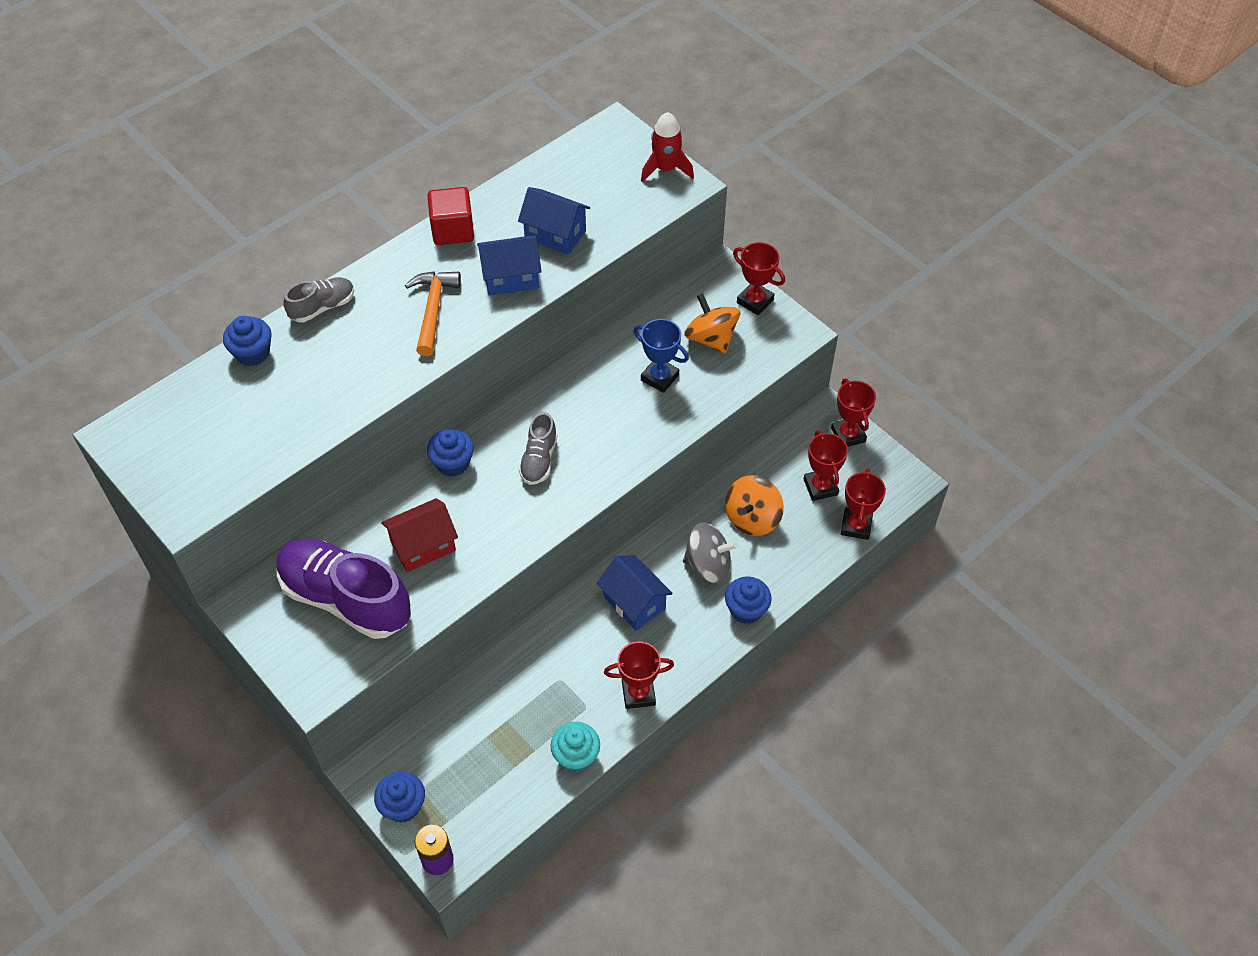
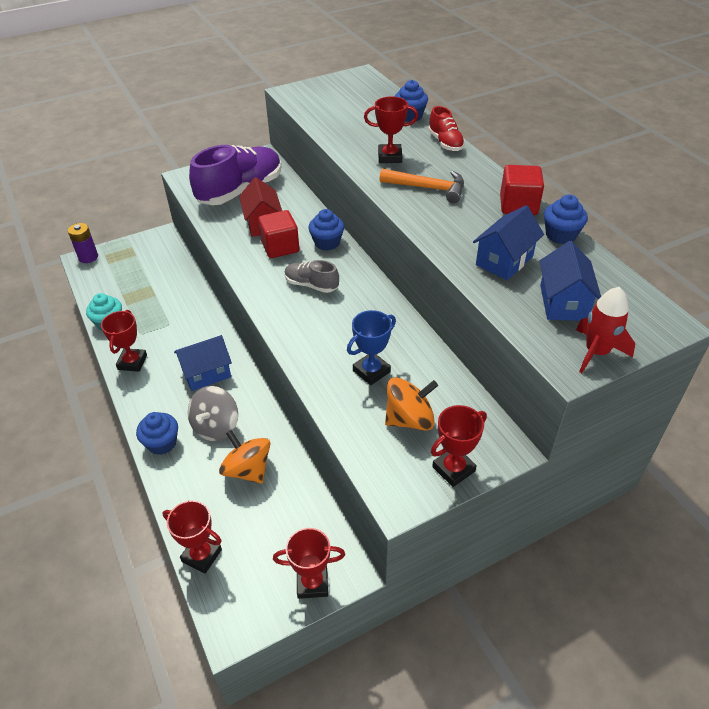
camera: 105 degrees right, 10 degrees down
(322, 307) = (445, 143): grey shoe -> red shoe
(403, 806) = (130, 247): blue cupcake -> blue cupcake (560, 235)
(472, 511) = (280, 247): none -> red cube
(511, 277) = (454, 229): blue house -> blue house (563, 302)
(820, 487) = (258, 536): red trophy -> red trophy (390, 157)

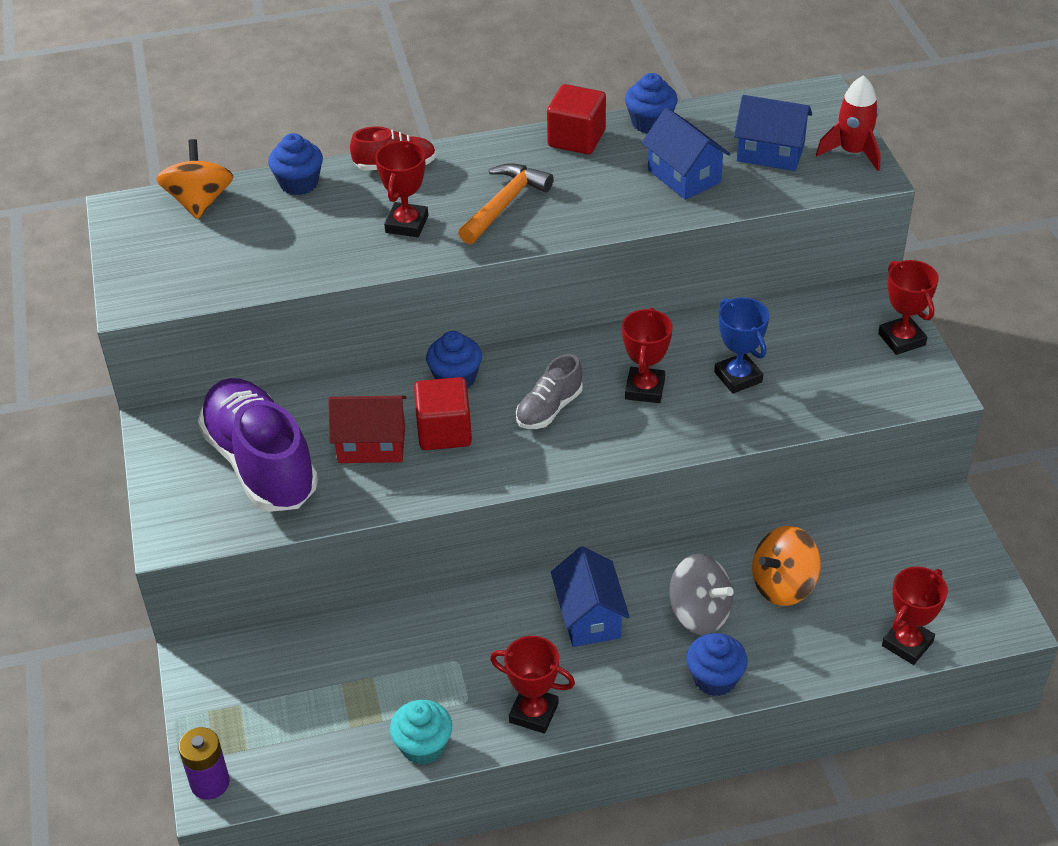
camera: 75 degrees left, 0 degrees up
(312, 583) = (957, 542): red trophy -> red trophy (644, 389)
(409, 419) = (824, 359): orange spinning top -> orange spinning top (200, 202)

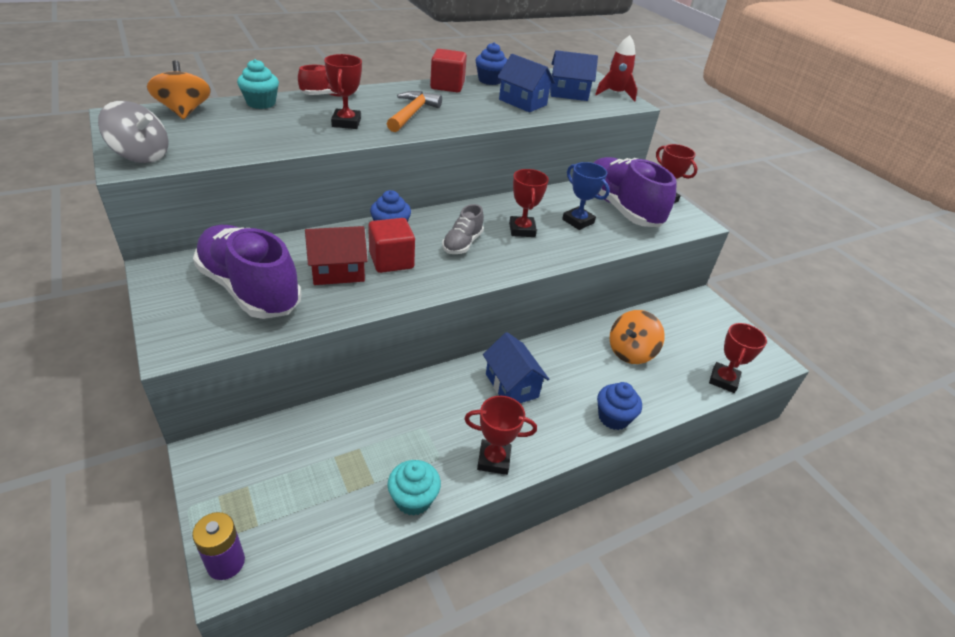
camera: 20 degrees left, 5 degrees down
(299, 183) = (261, 103): blue cupcake -> turquoise cupcake
(699, 613) = (585, 375): grey spinning top -> grey spinning top (141, 156)
(820, 355) = (621, 208): none -> purple shoe

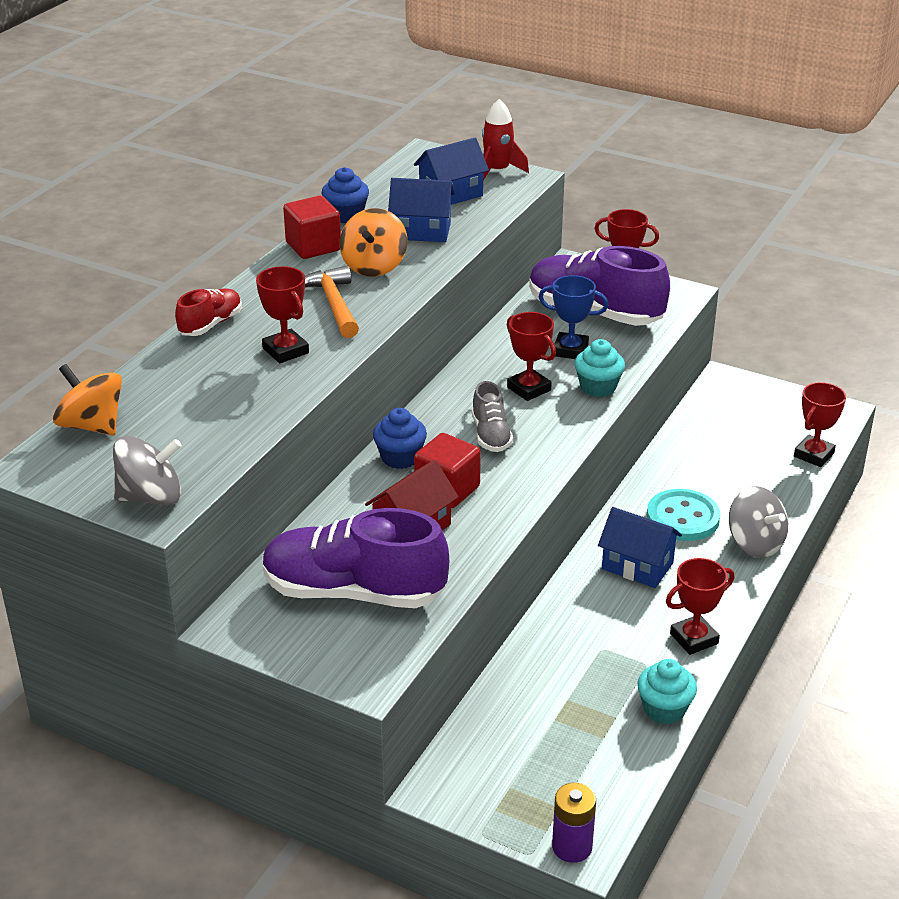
camera: 30 degrees left, 5 degrees down
(261, 103) = (154, 372): turquoise cupcake -> turquoise cupcake (598, 387)
(579, 371) = (682, 518): none -> turquoise button
(613, 417) = (755, 543): blue cupcake -> grey spinning top
(630, 352) = (709, 472): orange spinning top -> orange spinning top (374, 266)
(723, 380) = (813, 455): red trophy -> red trophy turned 45 degrees clockwise

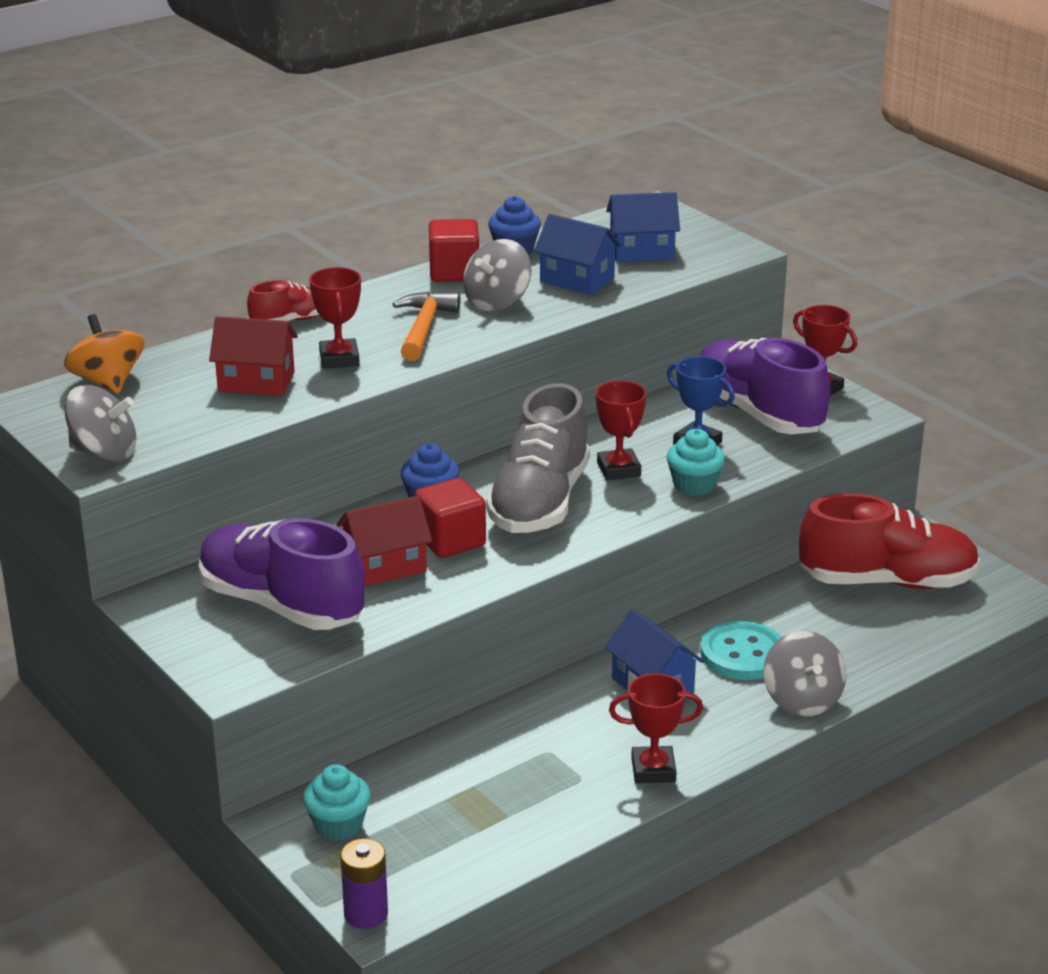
camera: 25 degrees right, 5 degrees down
(231, 391) = (256, 382): none -> red house
(374, 266) = (497, 302): orange spinning top -> grey spinning top
(491, 435) = (540, 502): grey shoe -> grey shoe, size x2.01
(497, 171) = (713, 239): red rocket -> none
(664, 709) = (564, 824): turquoise cupcake -> turquoise cupcake (338, 825)
(738, 426) = (887, 582): none -> red shoe
(813, 455) = (950, 632): red trophy -> none

